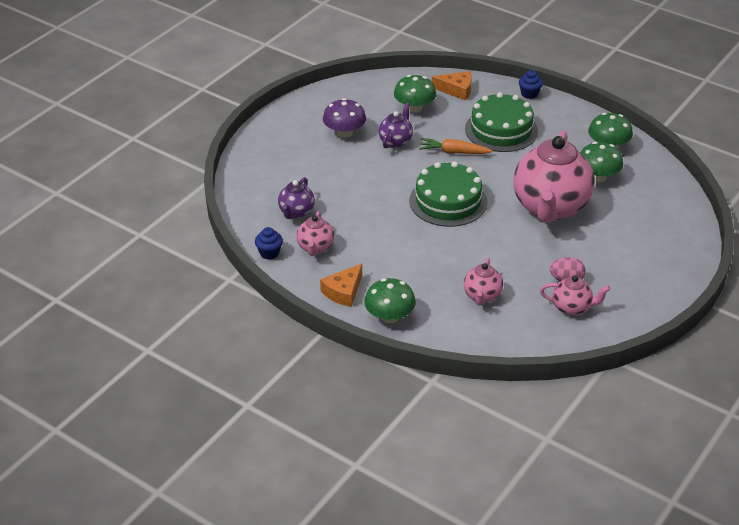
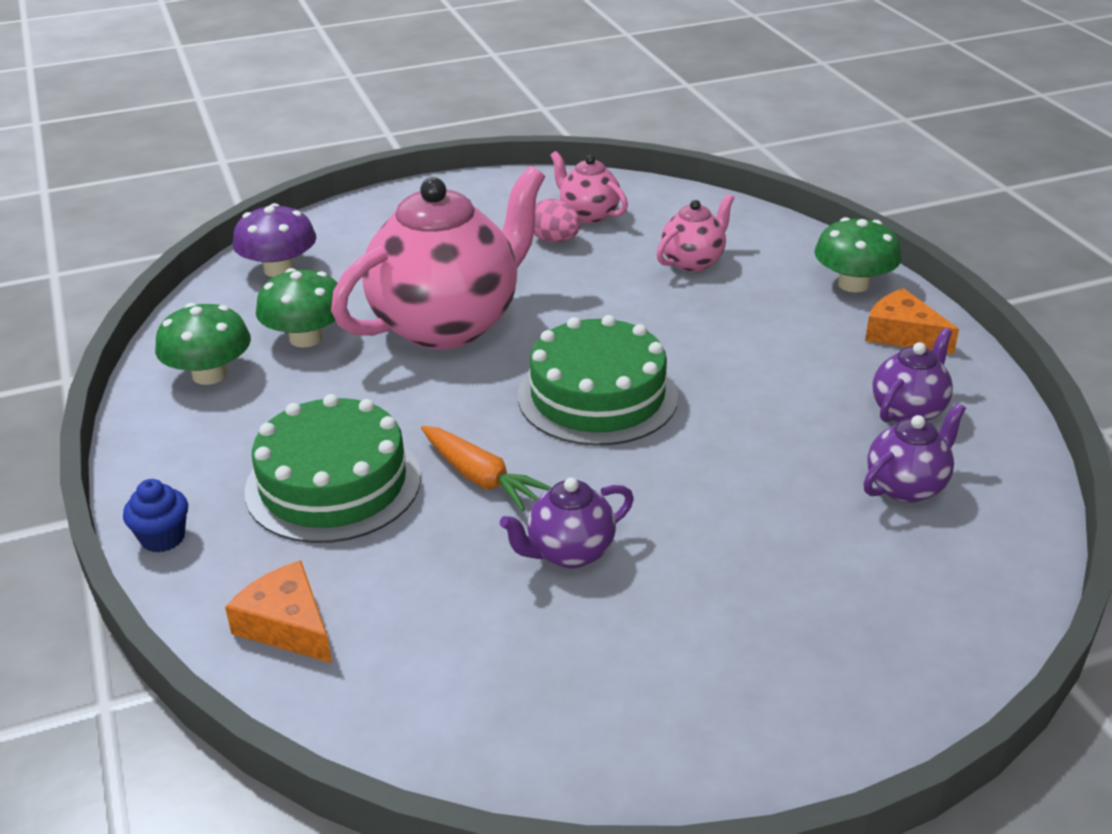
camera: 145 degrees left, 5 degrees down
(269, 253) = (1004, 434): blue cupcake -> none
(315, 248) = (908, 411): pink teapot -> purple teapot
(343, 292) = (903, 334): orange cheese -> orange cheese turned 120 degrees counterclockwise
(344, 132) = (662, 629): purple mushroom -> purple mushroom (279, 269)
(414, 108) = (436, 622): green mushroom -> none

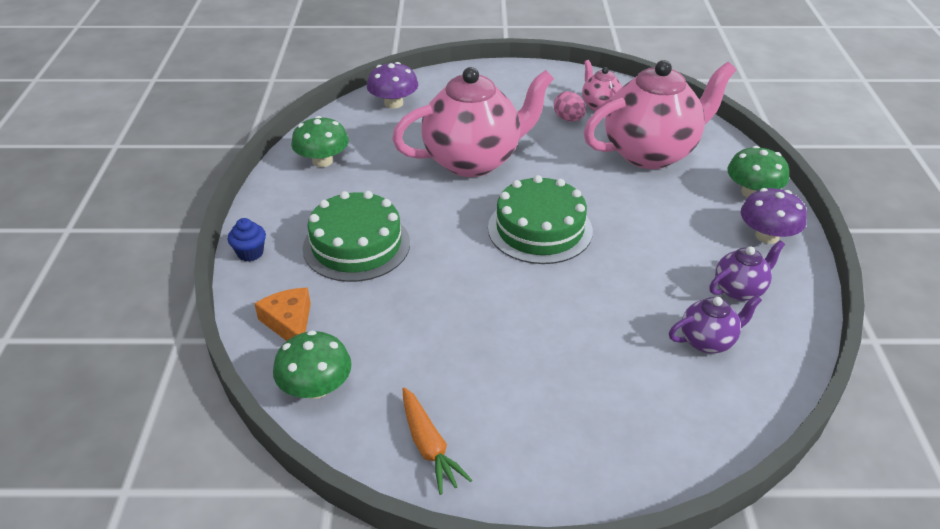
camera: 20 degrees right, 5 degrees up
(306, 338) = (387, 150): green mushroom -> green mushroom (316, 387)
(480, 478) = (441, 263): orange carrot -> orange carrot (429, 446)
(569, 552) = (468, 325): purple teapot -> none
(693, 262) = (651, 153): pink teapot -> pink teapot, size x2.18
(903, 334) = (767, 236): orange cheese -> purple mushroom

